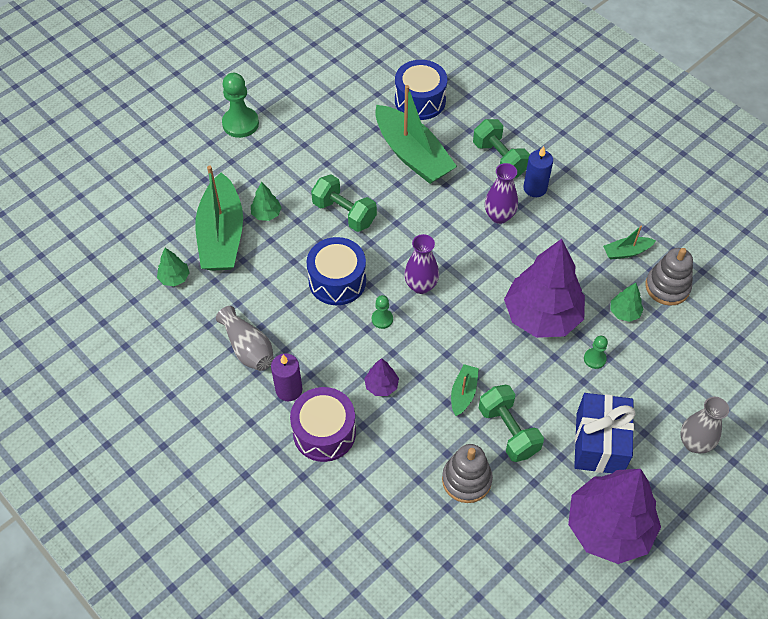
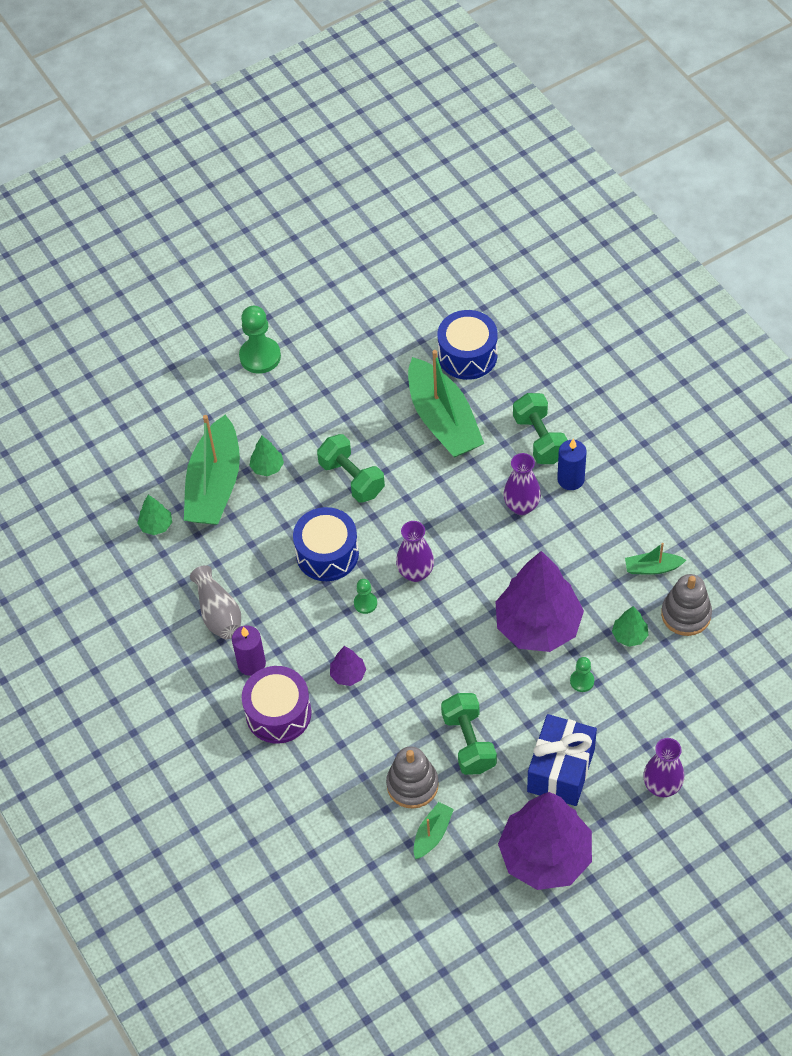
camera: 15 degrees right, 0 degrees up
(463, 393) = (432, 695): green boat -> green boat (432, 834)
(694, 443) = (662, 786): grey vase -> purple vase

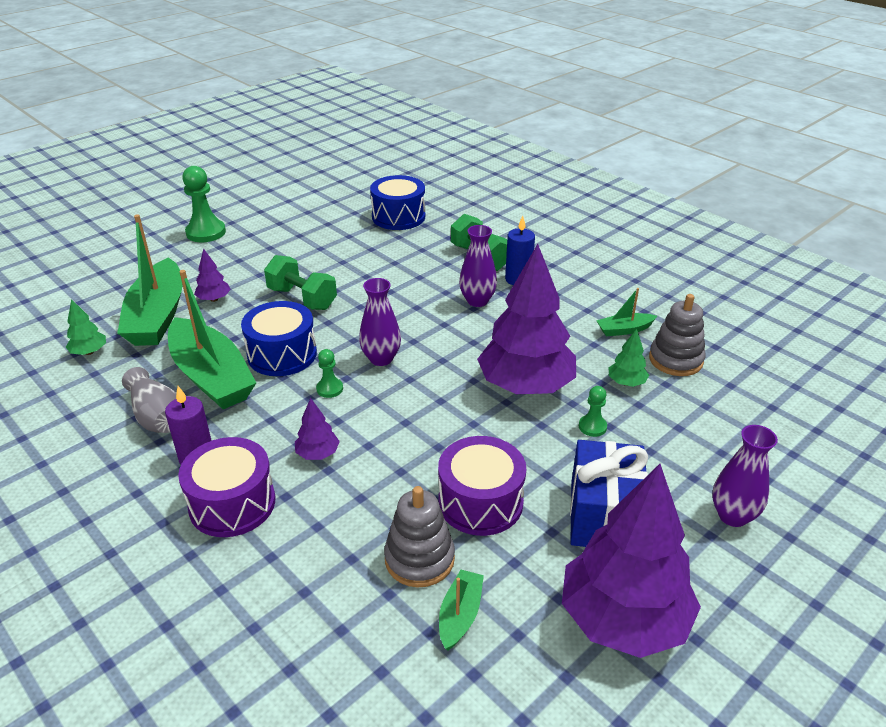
camera: 15 degrees left, 20 degrees down
(267, 467) = (214, 299): green tree -> purple tree
(443, 420) = (385, 254): green boat -> green boat (211, 376)
(469, 742) = (480, 502): green dumbbell -> purple drum

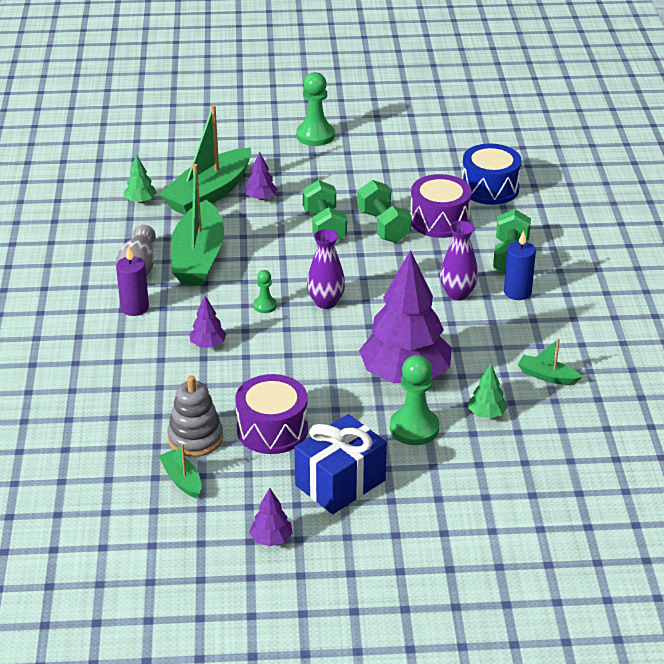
camera: 40 degrees right, 0 degrees up
(232, 503) = (126, 347): purple drum -> purple drum (439, 220)
(282, 354) = (261, 264): blue drum -> none
(352, 277) = (383, 226): none -> green dumbbell
(460, 615) = (182, 479): green boat -> green boat turned 90 degrees counterclockwise
(592, 427) = (414, 428): green pawn -> green pawn, size x1.91
(623, 619) = (271, 539): purple tree -> purple tree, size x0.41
(675, 360) = (554, 419): grey stacking toy -> none
(733, 516) = (429, 534): purple vase -> none

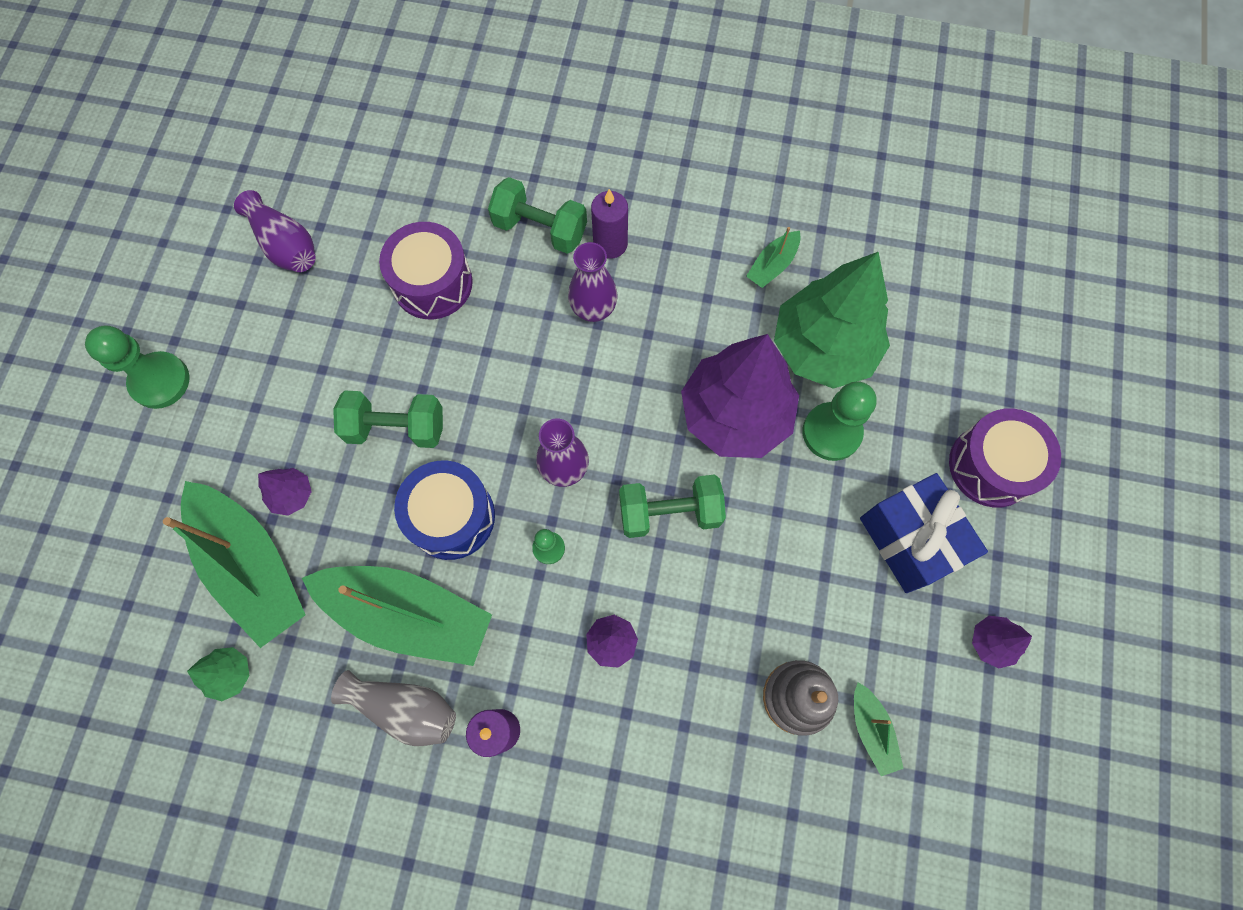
camera: 75 degrees left, 35 degrees up
(182, 479) = (871, 730): green boat -> green boat turned 90 degrees counterclockwise
(272, 429) = (801, 597): purple drum -> purple drum (991, 466)
(383, 226) = (421, 353): green dumbbell -> green dumbbell (669, 512)
(435, 158) = (285, 245): none -> purple vase
(486, 414) = (823, 348): green tree -> green tree, size x2.42
(490, 188) = (383, 203): blue drum -> blue drum (451, 516)
(517, 292) = (610, 244): blue candle -> purple candle

